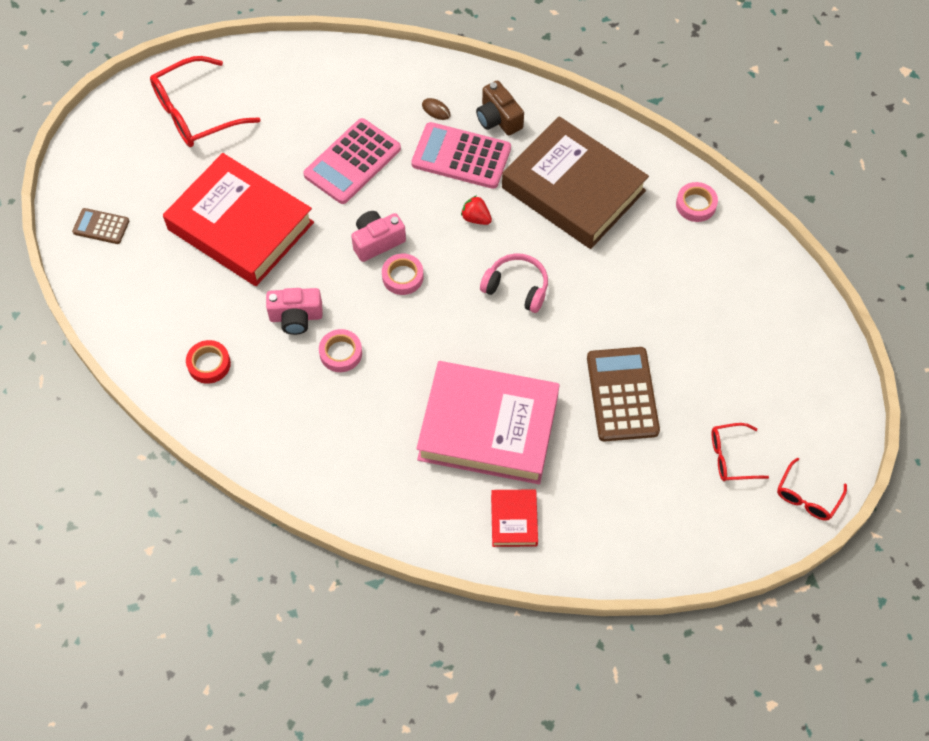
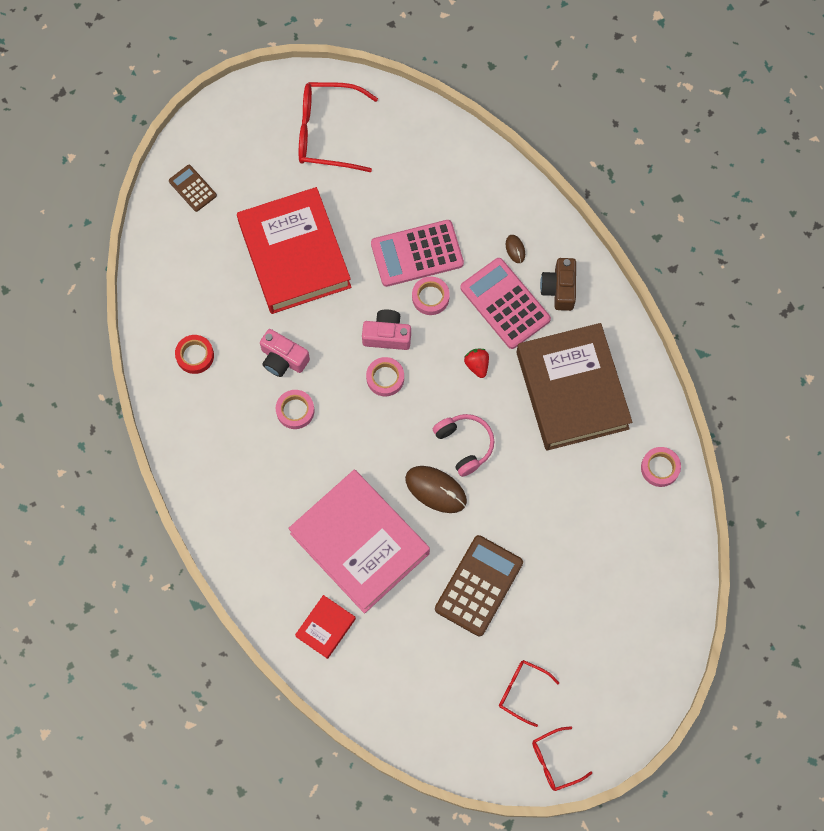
camera: 35 degrees right, 10 degrees up
(392, 189) = (430, 297): none -> pink tape
(520, 340) = (436, 490): none -> brown mouse

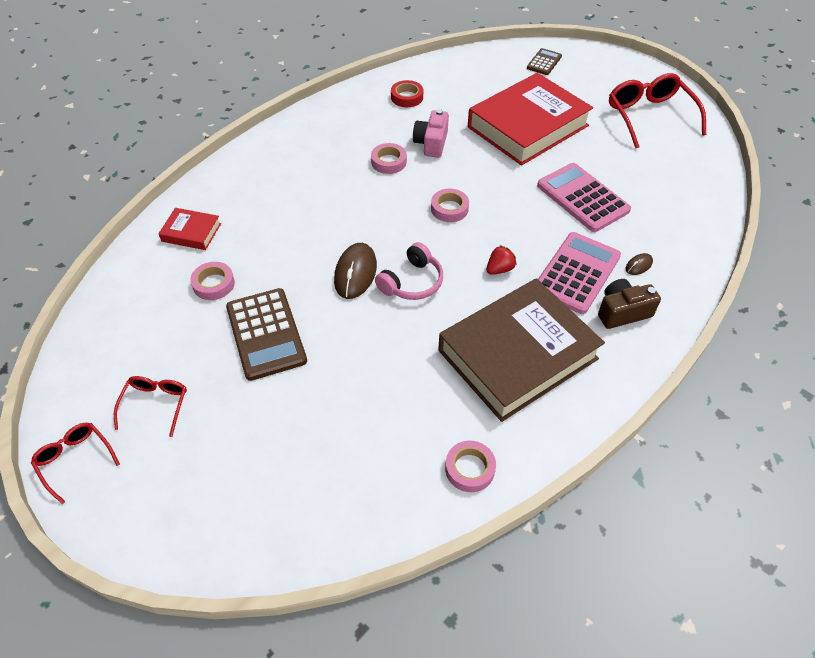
camera: 70 degrees right, 20 degrees down
(359, 543) = (280, 234): pink book -> none
(387, 335) = (491, 199): pink camera -> none
(430, 297) = (546, 218): pink tape -> pink tape (213, 284)
(479, 586) = (265, 334): brown calculator -> brown calculator turned 60 degrees clockwise

